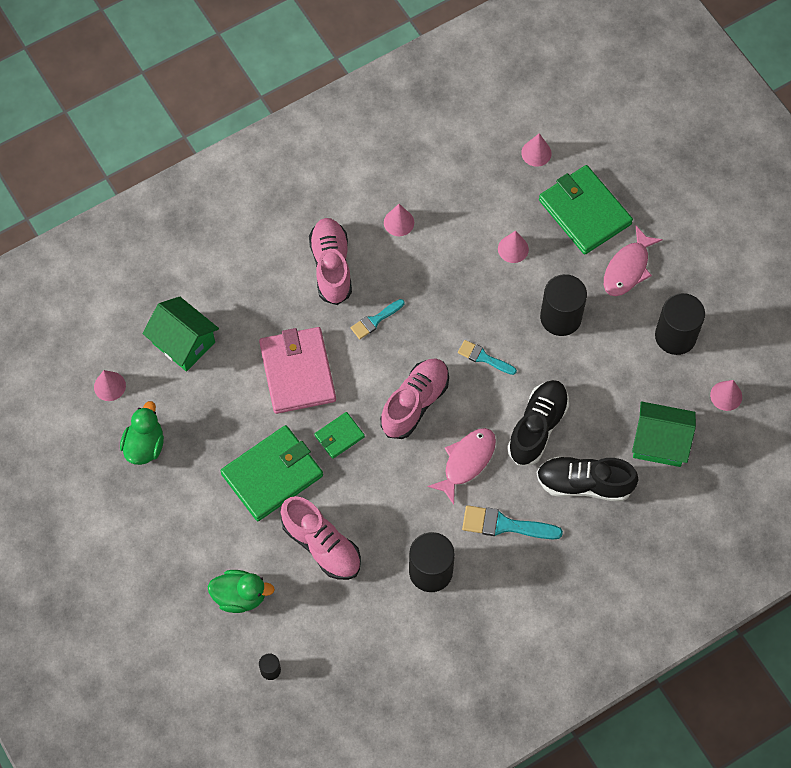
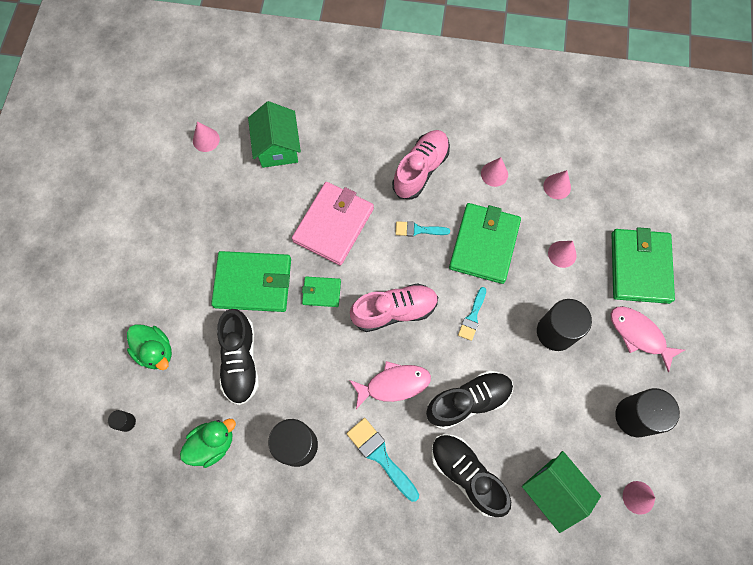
camera: 40 degrees right, 5 degrees up
(145, 445) = (191, 196): green duck -> green duck (212, 444)
(321, 545) = (240, 361): pink shoe -> black shoe
(442, 290) = (484, 244): none -> green wallet
(483, 357) = (472, 317): turquoise brush -> turquoise brush turned 135 degrees counterclockwise
(536, 153) = (638, 197): pink cone -> pink cone (557, 186)
(628, 268) = (639, 335): pink fish -> pink fish turned 60 degrees clockwise

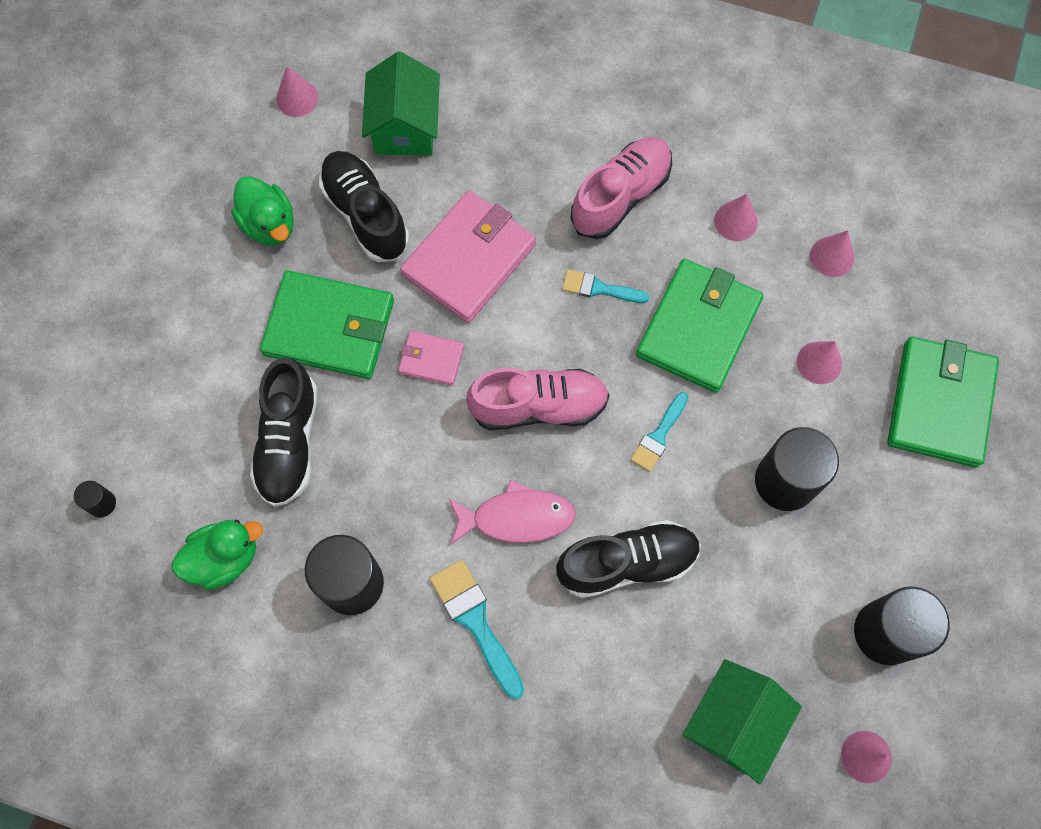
camera: 10 degrees right, 0 degrees up
(155, 351) = (164, 405): green duck -> green duck (269, 225)
(321, 292) = (431, 359): green wallet -> pink wallet
(467, 474) = (603, 673): black shoe -> black shoe (365, 215)
(553, 491) = (733, 722): green house -> green house turned 60 degrees clockwise
(639, 335) = (917, 508): pink fish -> none

